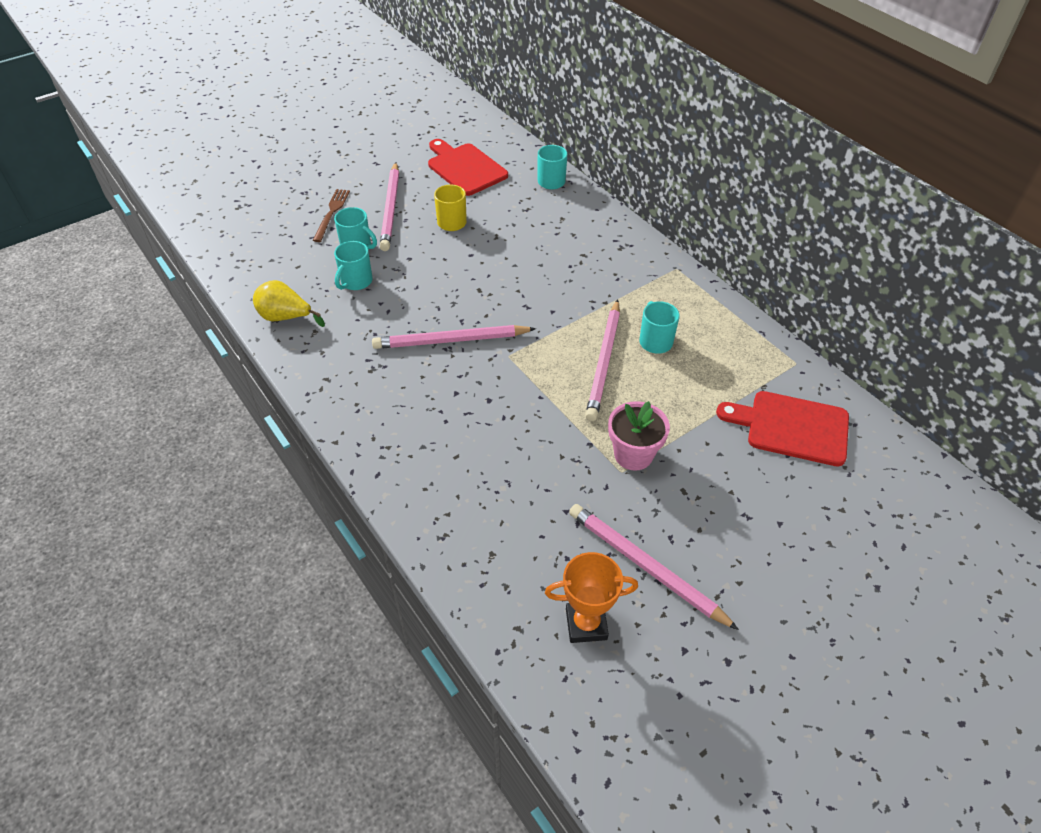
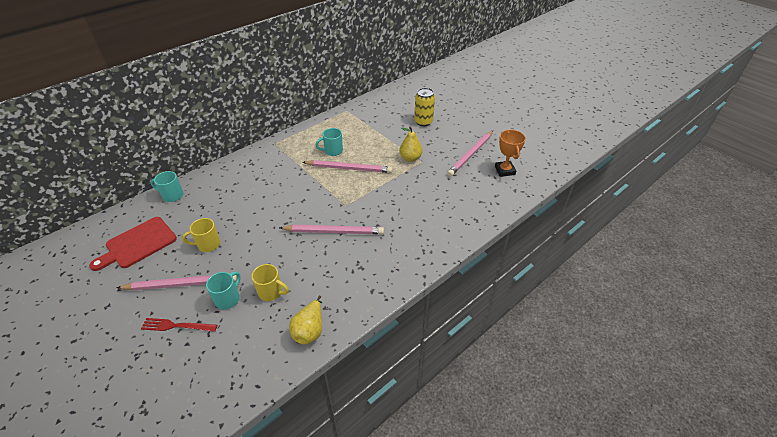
camera: 95 degrees left, 5 degrees down
(332, 213) = (176, 326): brown fork -> red fork
(356, 282) = (271, 292): turquoise mug -> yellow mug
(451, 341) = (334, 231): pink pencil -> pink pencil turned 75 degrees counterclockwise
(633, 454) = (410, 158): pink flower pot -> yellow pear
(769, 492) = (423, 122): none -> yellow can
(791, 427) = (386, 114): red cutting board -> none

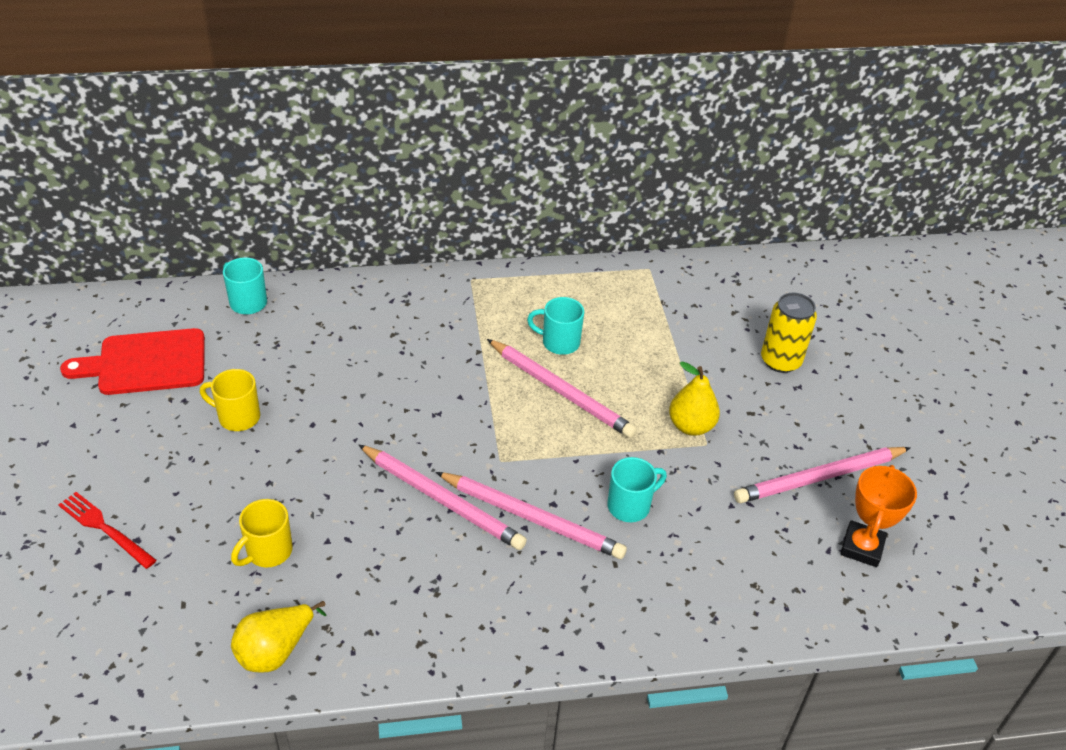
camera: 30 degrees right, 0 degrees up
(181, 284) = (156, 464): pink pencil -> pink pencil (532, 517)
(228, 299) = (201, 526): turquoise mug -> turquoise mug (630, 506)
(271, 292) = (268, 551): yellow mug -> yellow mug turned 75 degrees clockwise

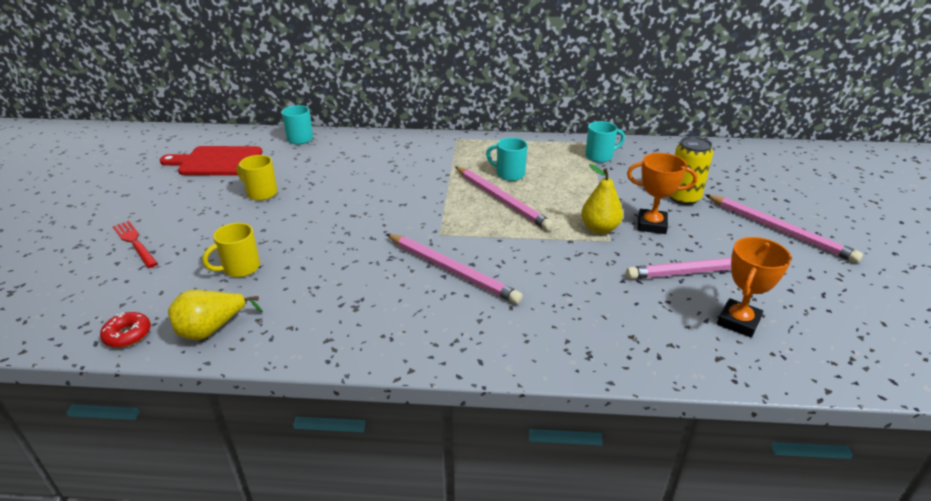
camera: 15 degrees right, 10 degrees down
(175, 674) = (128, 335): none -> red donut
(442, 499) = (385, 252): pink pencil -> pink pencil (779, 230)
(630, 506) = (535, 271): turquoise mug -> turquoise mug (600, 156)
(750, 412) = (651, 225): none -> orange trophy

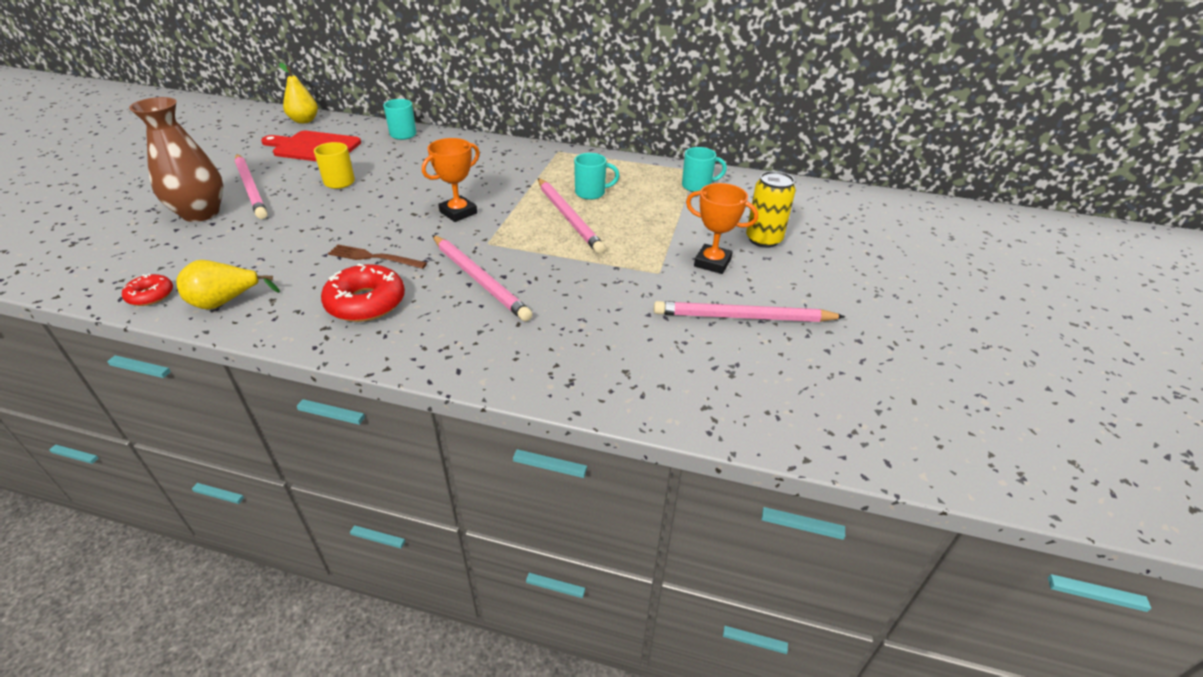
camera: 10 degrees right, 5 degrees up
(135, 243) = (201, 213): red fork -> brown vase
(240, 268) = (281, 249): yellow mug -> none
(338, 263) = (374, 257): none -> brown fork
(355, 309) = (366, 303): none -> red donut
(509, 174) = (591, 193): turquoise mug -> turquoise mug turned 135 degrees clockwise
(599, 228) = (654, 259): yellow pear -> yellow pear (304, 121)
(738, 321) = (749, 374): orange trophy -> orange trophy (458, 212)
(779, 230) = (852, 286): pink pencil -> pink pencil (251, 188)

